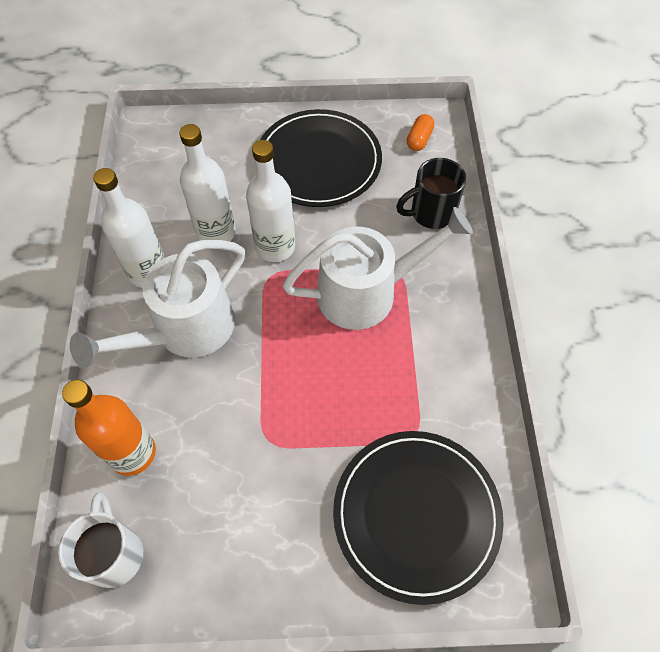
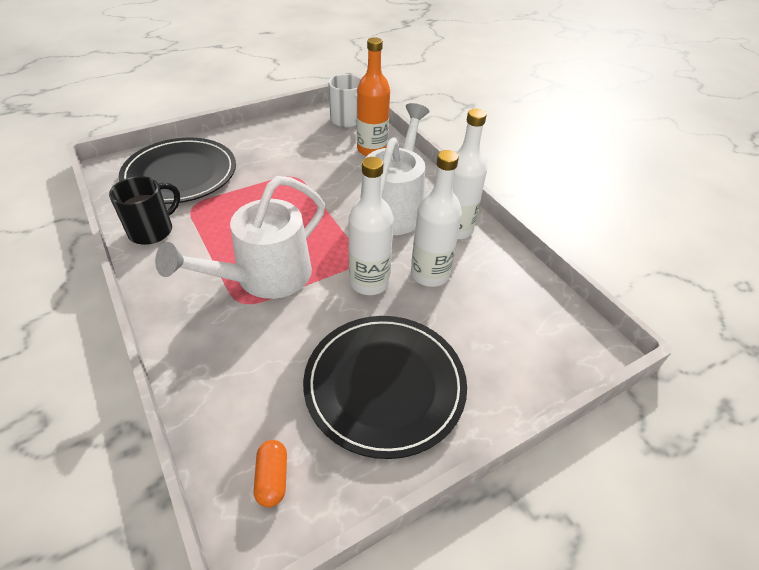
camera: 150 degrees right, 15 degrees down
(431, 213) = (225, 376): black mug -> black mug (153, 230)

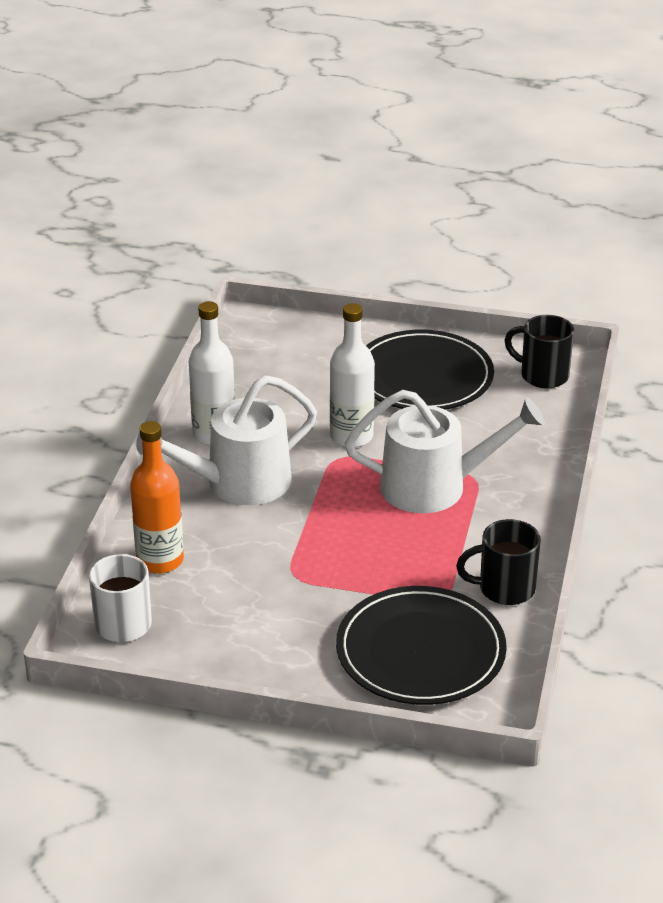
camera: 135 degrees left, 10 degrees down
(272, 478) = (542, 375): orange capsule -> black mug
(430, 274) = (293, 416): white bottle -> none

